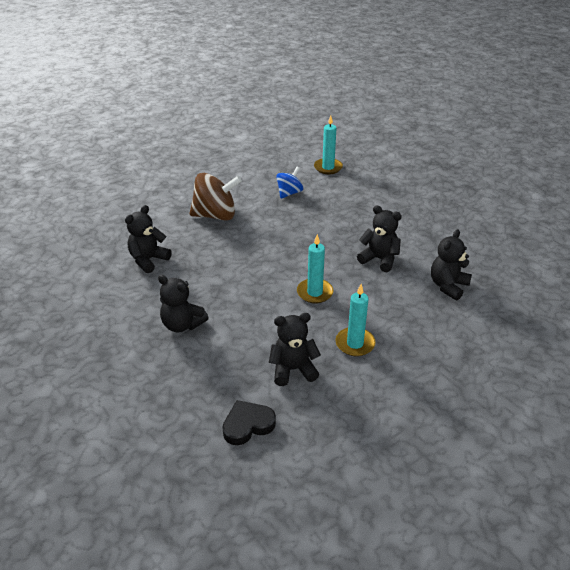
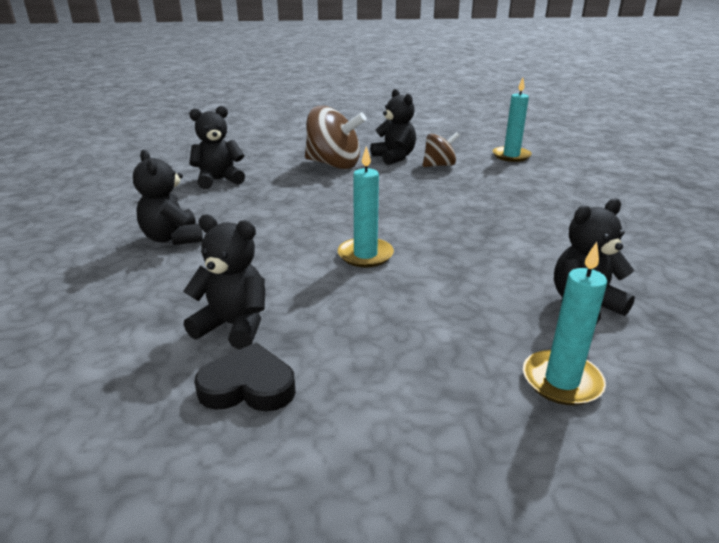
camera: 30 degrees right, 10 degrees down
(247, 425) = (90, 367): black heart -> black heart (248, 386)
(289, 193) = (439, 165): blue spinning top -> brown spinning top
(355, 343) = (356, 327): turquoise candle -> turquoise candle (561, 381)
(379, 259) = (495, 247): black teddy bear -> black teddy bear (394, 157)

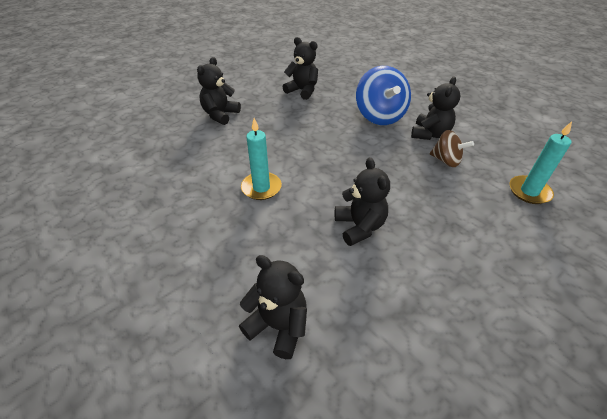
camera: 55 degrees right, 15 degrees up
(234, 326) = (151, 177): black teddy bear -> black teddy bear (359, 227)
(248, 386) = (103, 208): black heart -> none
(333, 164) = (379, 116): brown spinning top -> blue spinning top
(561, 381) = (169, 339): turquoise candle -> none

